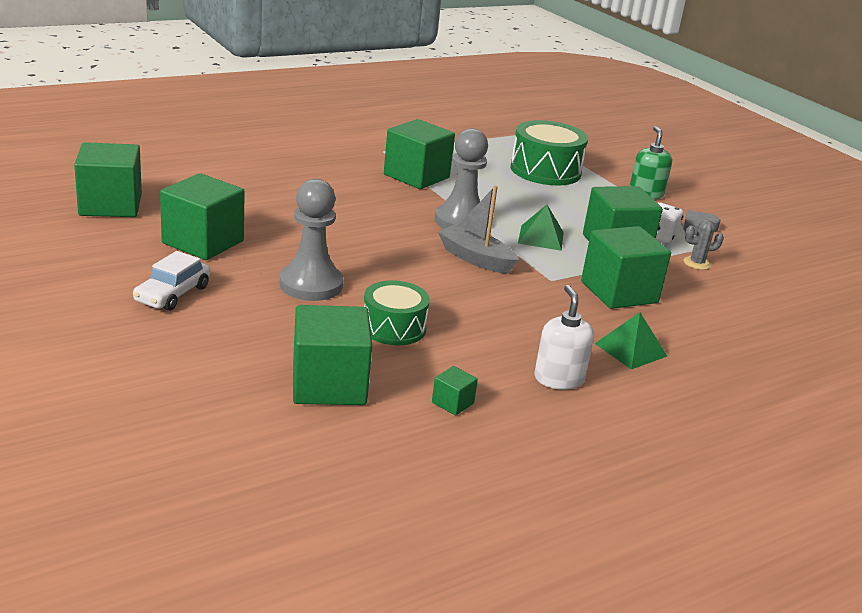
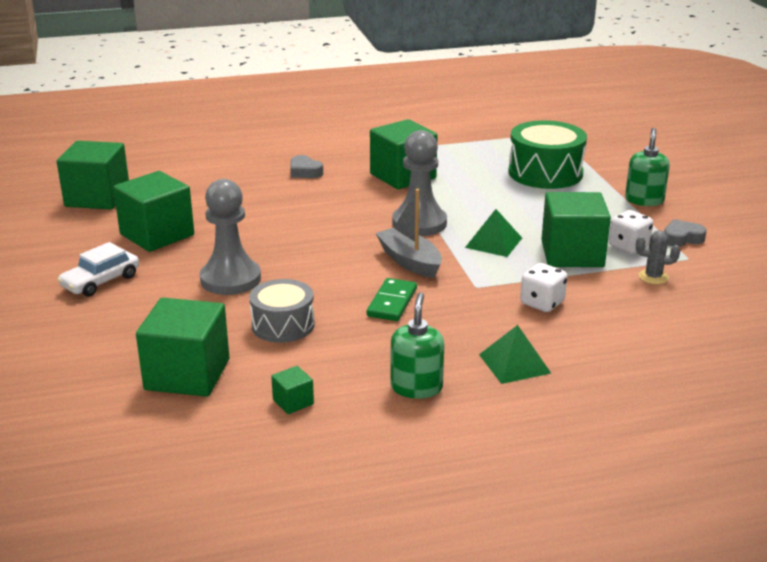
camera: 20 degrees right, 0 degrees up
(317, 173) = (305, 172): none -> grey heart
(393, 327) = (283, 325): green drum -> grey drum
(484, 299) = (392, 302): none -> green domino
(558, 379) = (416, 387): white soap dispenser -> green soap dispenser
(619, 292) = (542, 303): green cube -> white dice

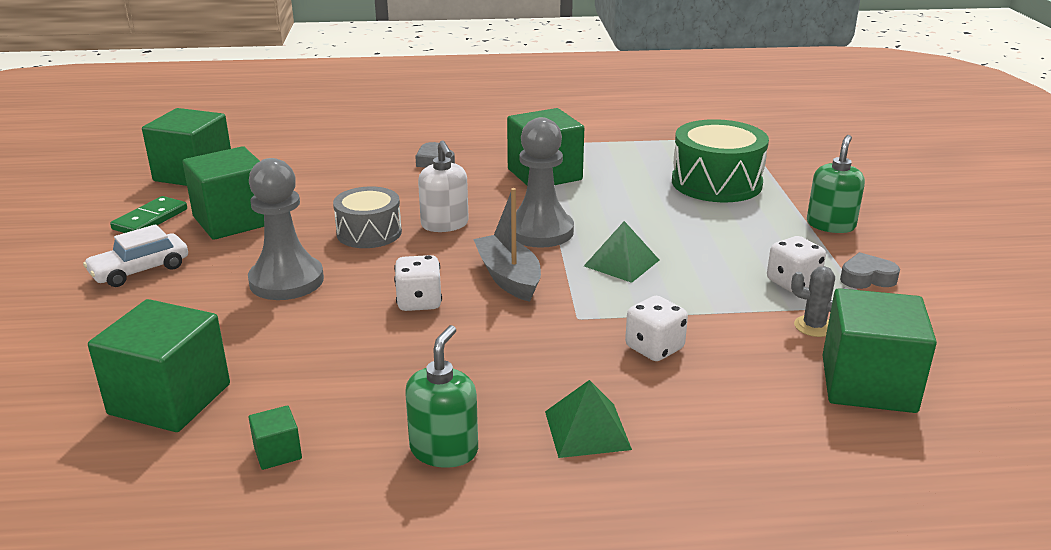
camera: 10 degrees right, 0 degrees up
(283, 325) = (318, 345): grey drum -> grey drum (369, 233)
(339, 224) = (445, 224): none -> white soap dispenser
(347, 286) = (419, 302): none -> white dice
(392, 302) = (464, 329): green domino -> green domino (150, 219)
(572, 254) = (716, 286): green cube -> green cube (868, 384)

